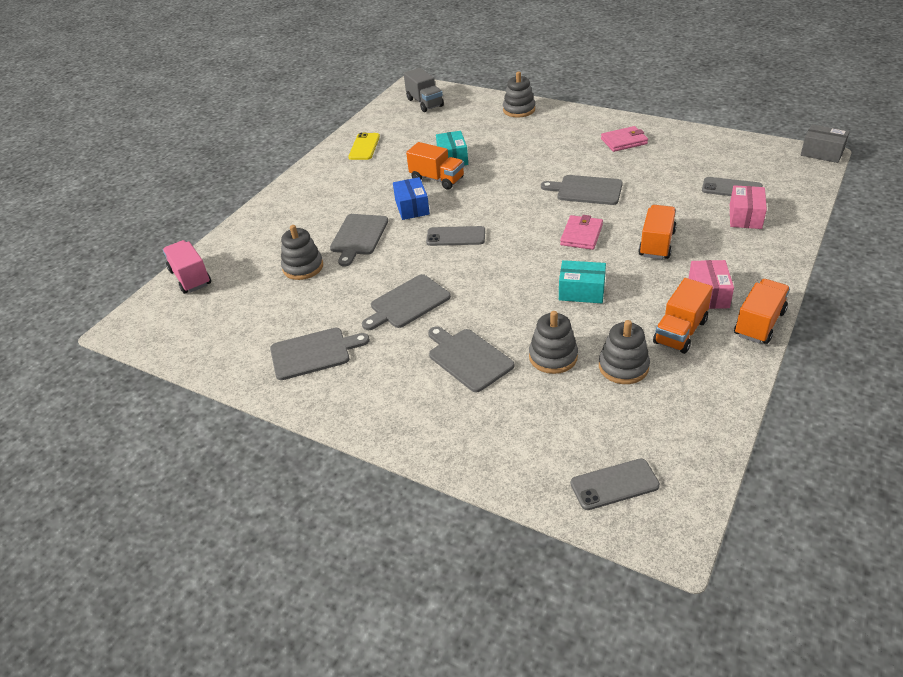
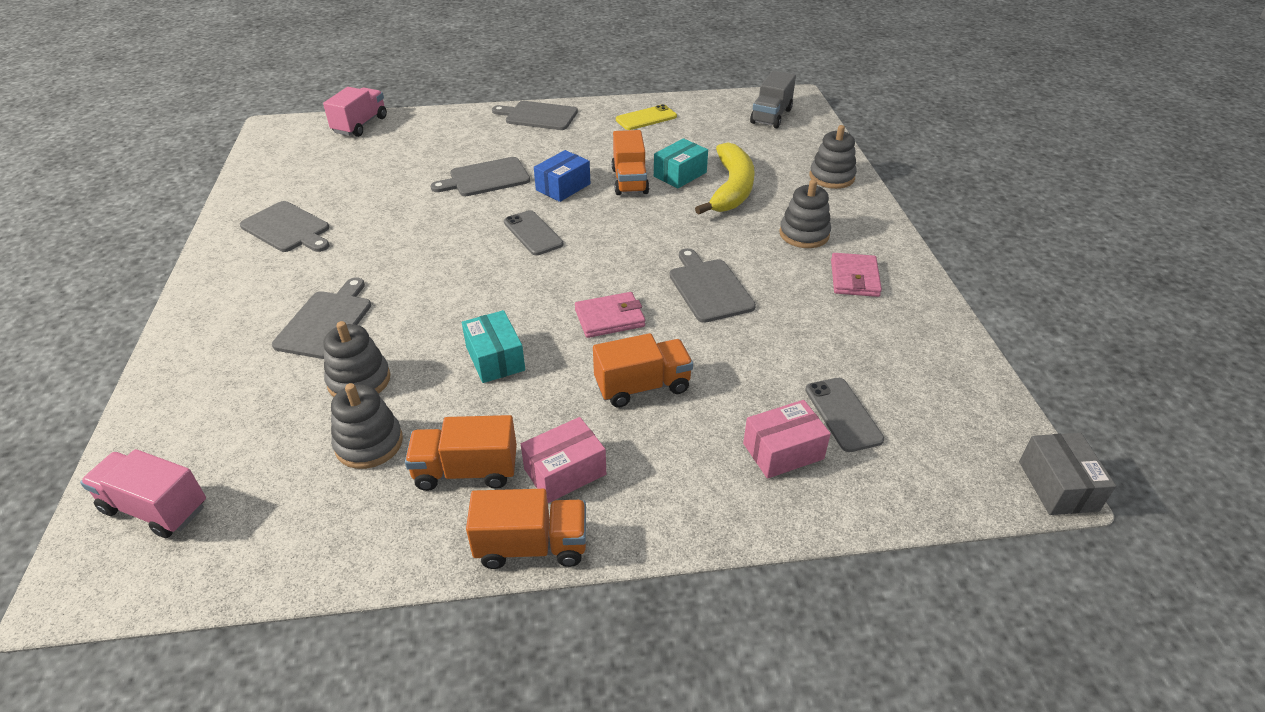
camera: 50 degrees right, 0 degrees up
(303, 267) = (414, 170): grey stacking toy -> grey stacking toy (804, 234)
(407, 303) = (395, 249): grey cutting board -> grey cutting board (538, 116)
(491, 146) = (731, 188): none -> yellow banana
(614, 484) = (155, 508): grey phone -> pink truck
(624, 141) = (854, 278): pink wallet -> pink wallet turned 60 degrees clockwise

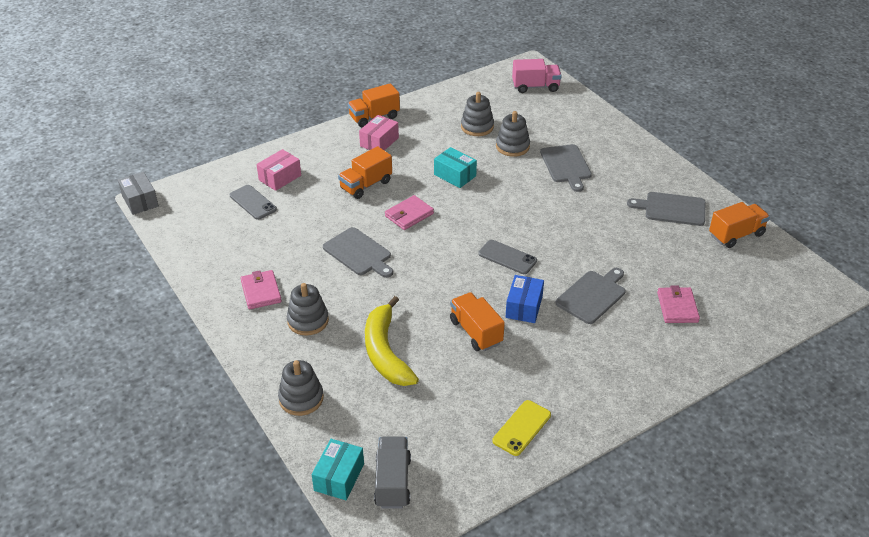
camera: 155 degrees right, 0 degrees up
(360, 125) = (768, 319): pink truck -> none
(421, 151) = (677, 307): none -> pink wallet
(466, 471) = (423, 130): orange truck -> orange truck (736, 235)
(538, 116) = (628, 392): grey cutting board -> none
(680, 174) = (438, 354): turquoise box -> turquoise box (339, 477)

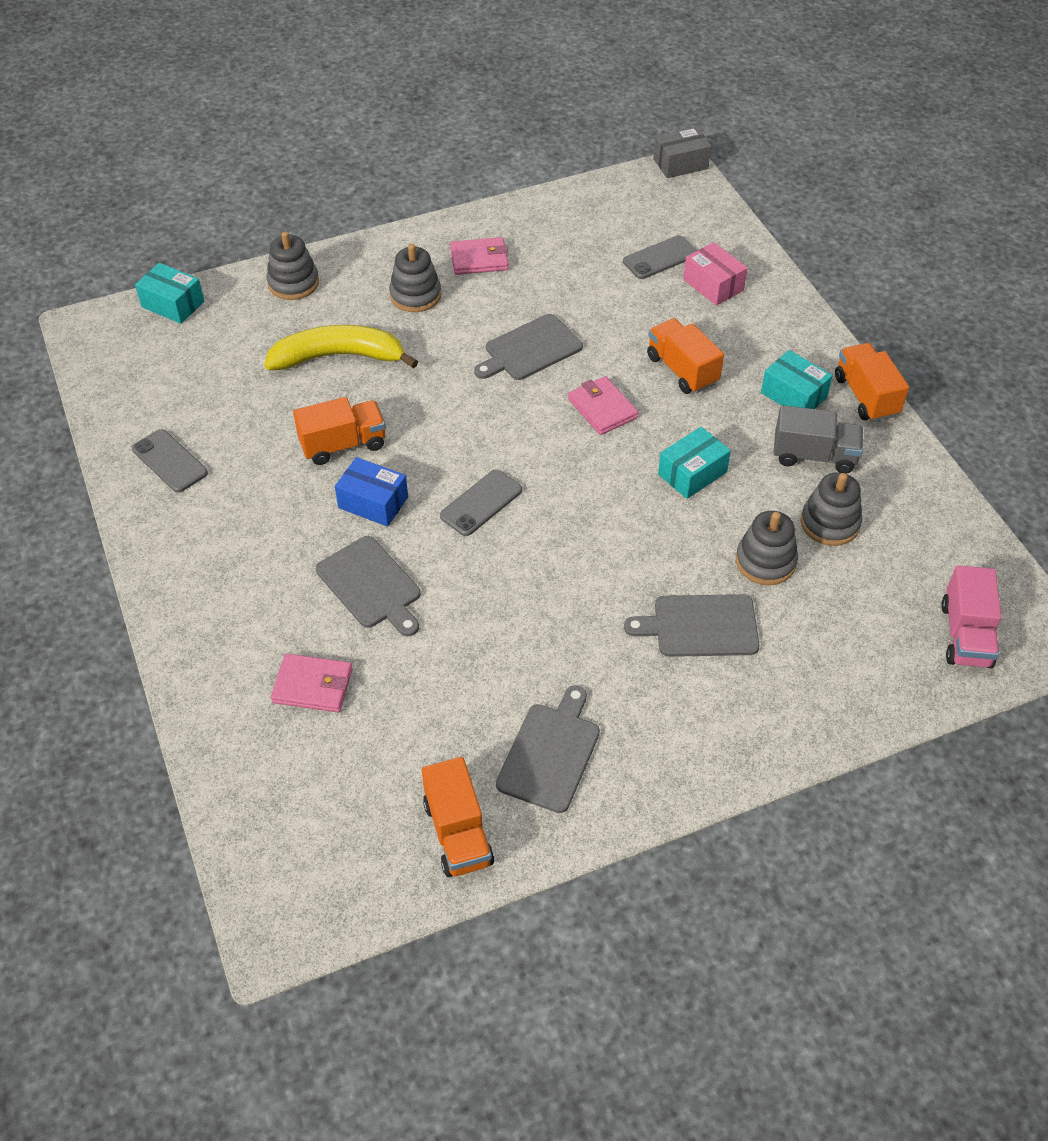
camera: 100 degrees right, 10 degrees up
(379, 142) = (793, 395): pink box -> turquoise box
(392, 482) = (147, 343): grey truck -> grey truck (814, 455)
(522, 428) = (169, 461): yellow phone -> grey phone

